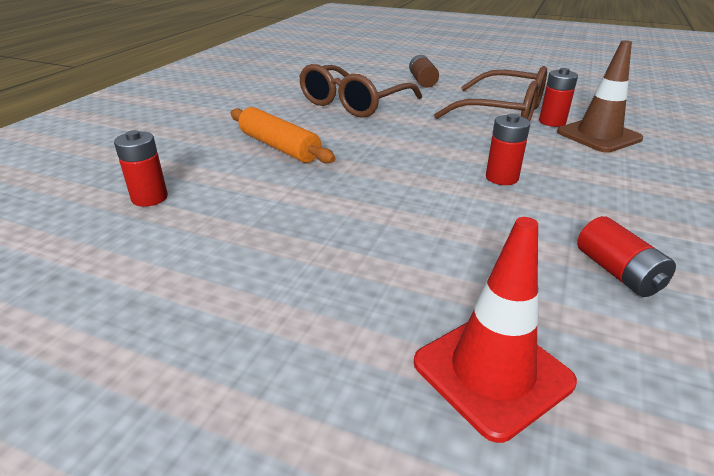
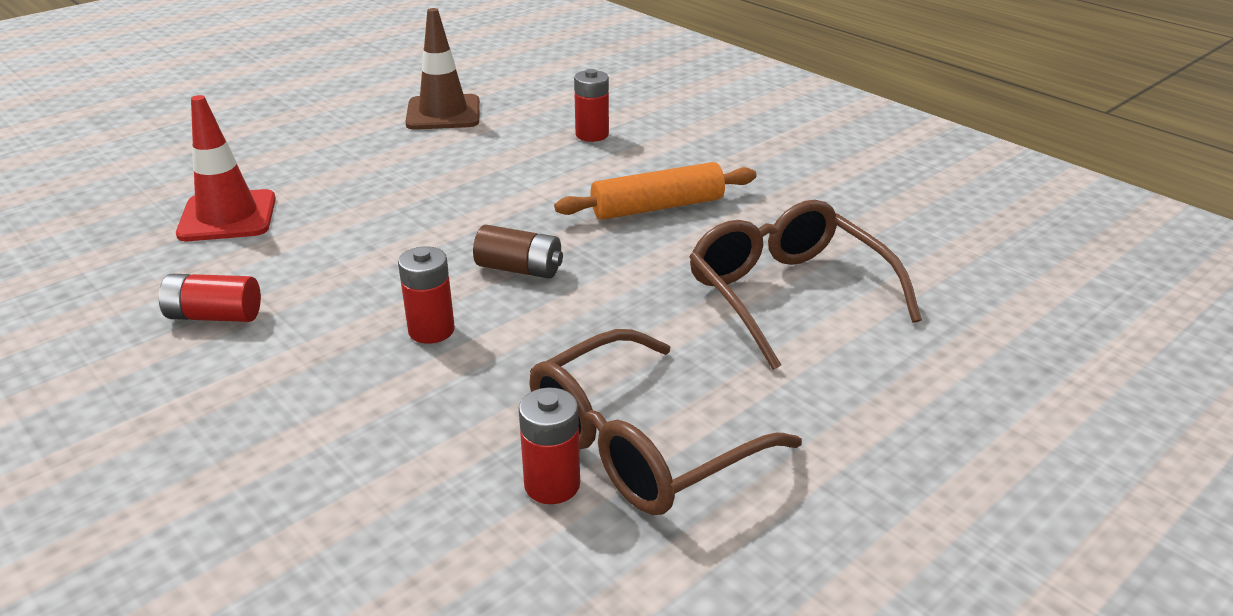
camera: 115 degrees right, 0 degrees up
(422, 81) = (890, 416): brown battery -> brown battery (519, 269)
(598, 136) = (450, 508): brown traffic cone -> brown traffic cone (443, 113)

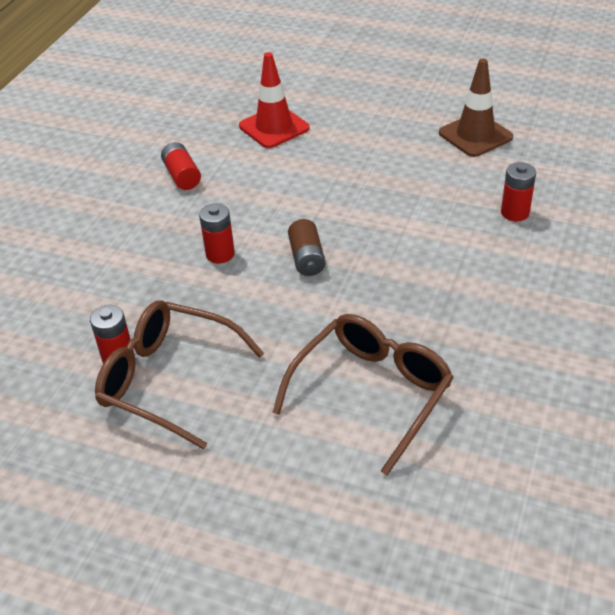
camera: 65 degrees right, 10 degrees up
(657, 207) = (437, 286): orange rolling pin -> none

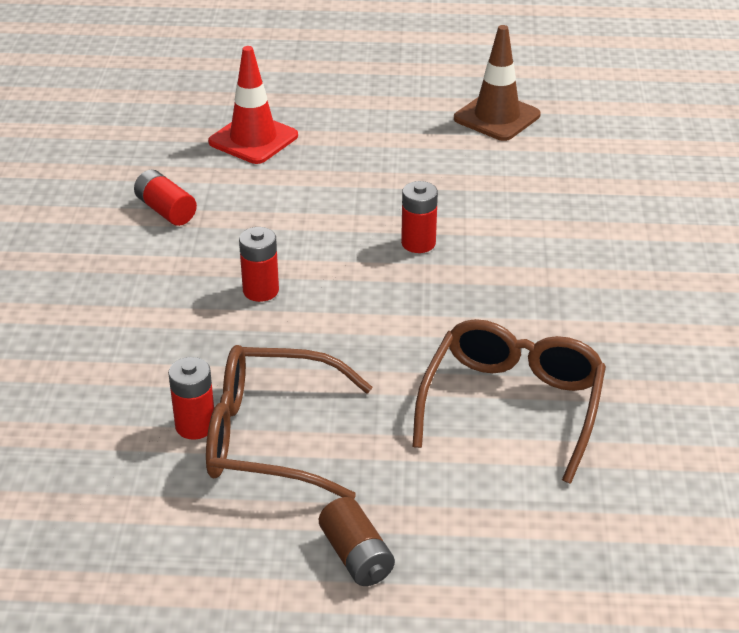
camera: 20 degrees left, 5 degrees down
(307, 258) = (368, 278): brown battery -> brown battery (356, 556)
(515, 213) = (579, 193): red battery -> red battery (418, 243)

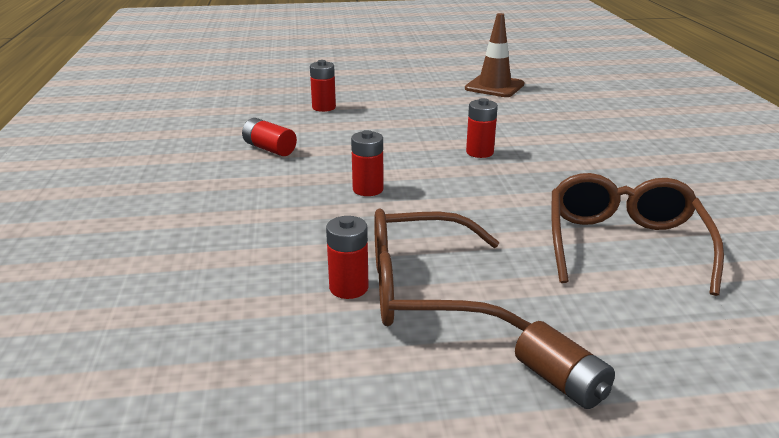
camera: 10 degrees left, 10 degrees down
(253, 139) = (324, 107): red traffic cone -> red battery

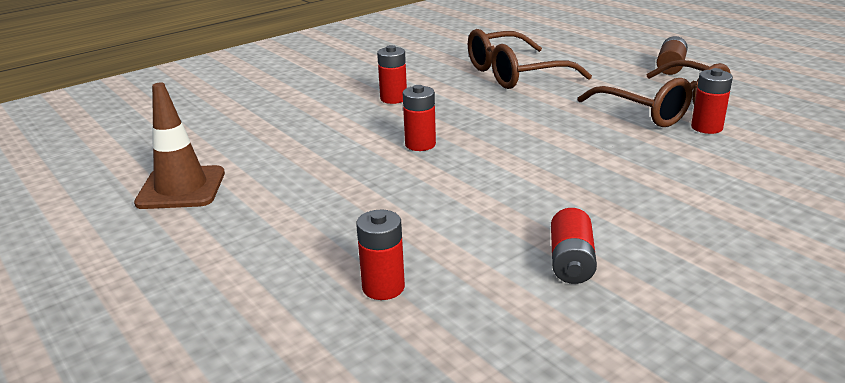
camera: 120 degrees left, 0 degrees up
(368, 189) = (572, 168): red battery -> red battery (393, 99)

